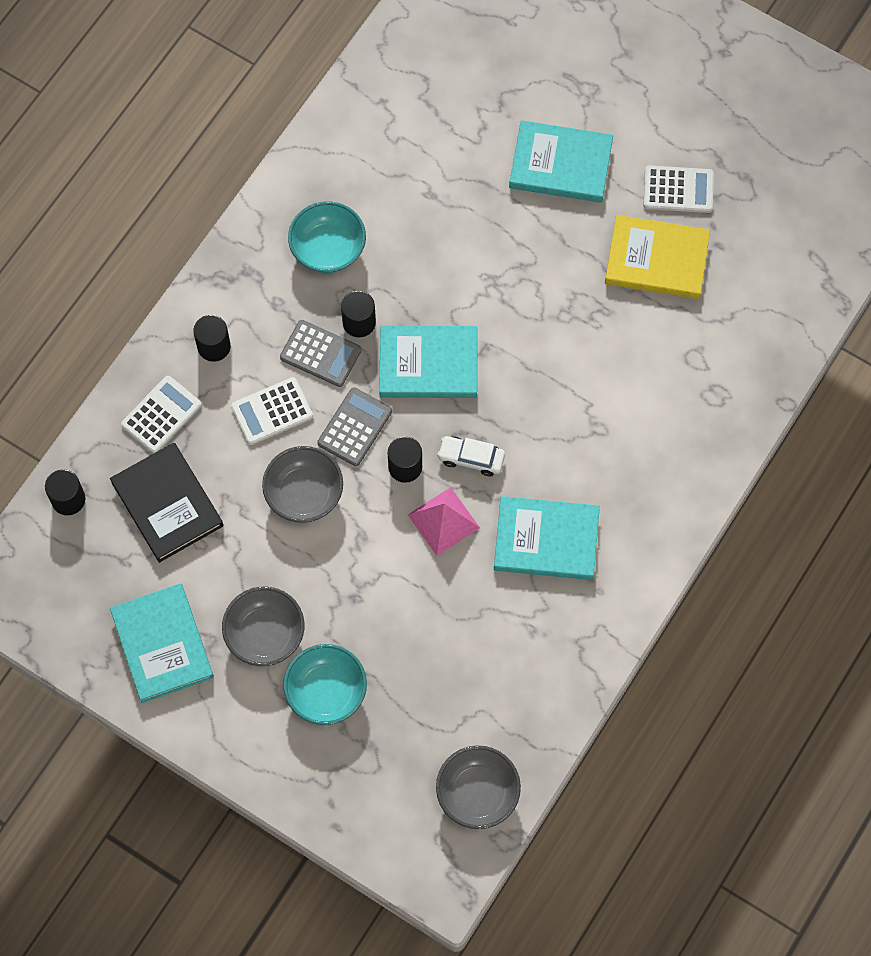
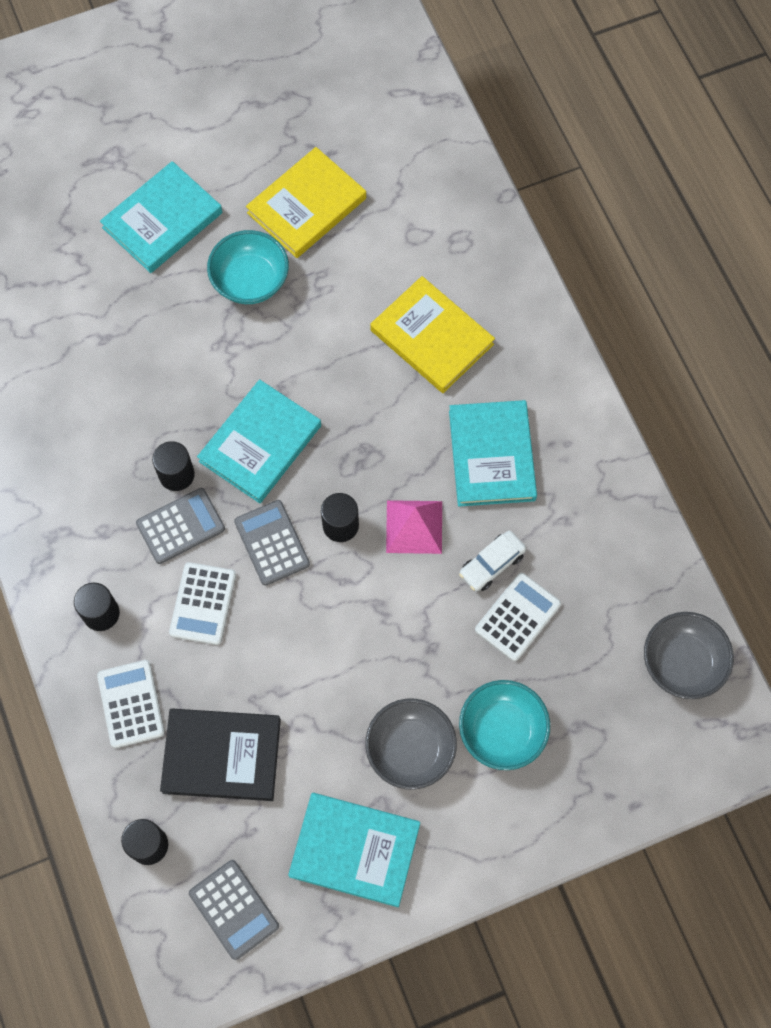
camera: 55 degrees left, 0 degrees up
(62, 589) = (234, 909): none -> grey calculator
(304, 494) = (302, 627): grey bowl -> none
(328, 249) = (87, 454): turquoise bowl -> turquoise bowl (250, 281)
(471, 458) = (373, 466): white car -> white car (492, 564)
(546, 540) = (492, 455): turquoise book -> turquoise book turned 45 degrees counterclockwise
(613, 429) = (431, 337): none -> yellow book
(678, 190) = (258, 149): white calculator -> white calculator (517, 617)

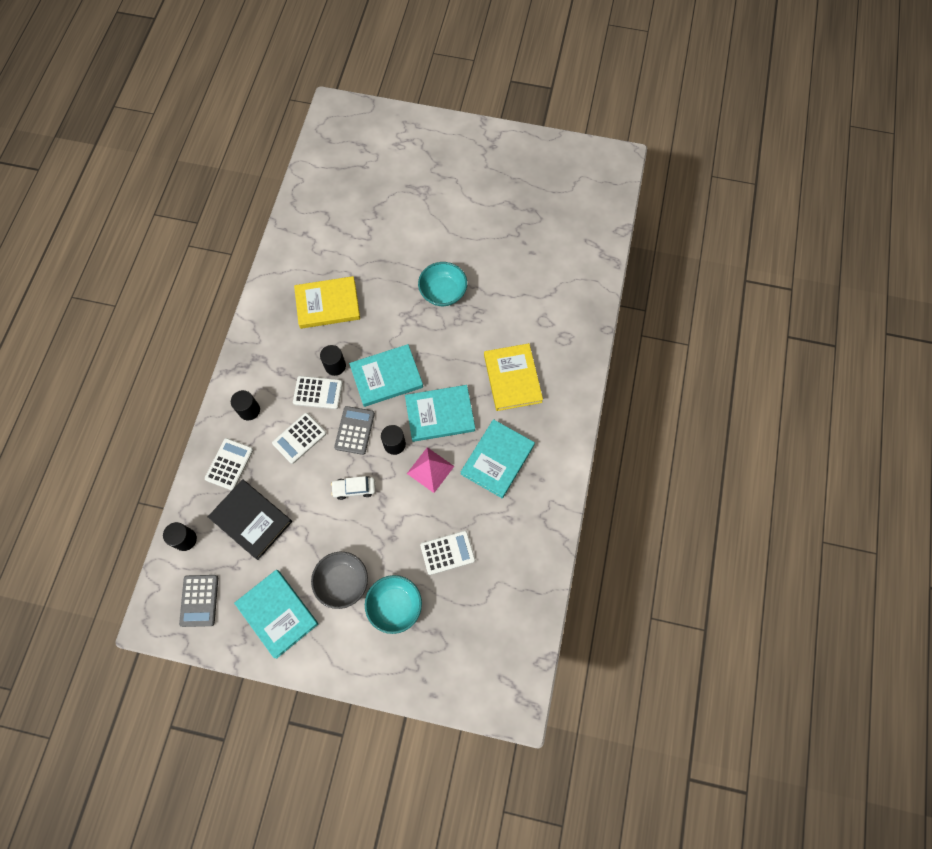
camera: 35 degrees right, 0 degrees up
(162, 220) = (423, 236): turquoise book -> turquoise book (440, 414)
(180, 526) = (318, 392): grey calculator -> white calculator
(307, 206) = (499, 272): yellow book -> yellow book (327, 304)
(492, 564) = (455, 516): white car -> white car (354, 489)
(682, 663) = (515, 638): grey bowl -> none

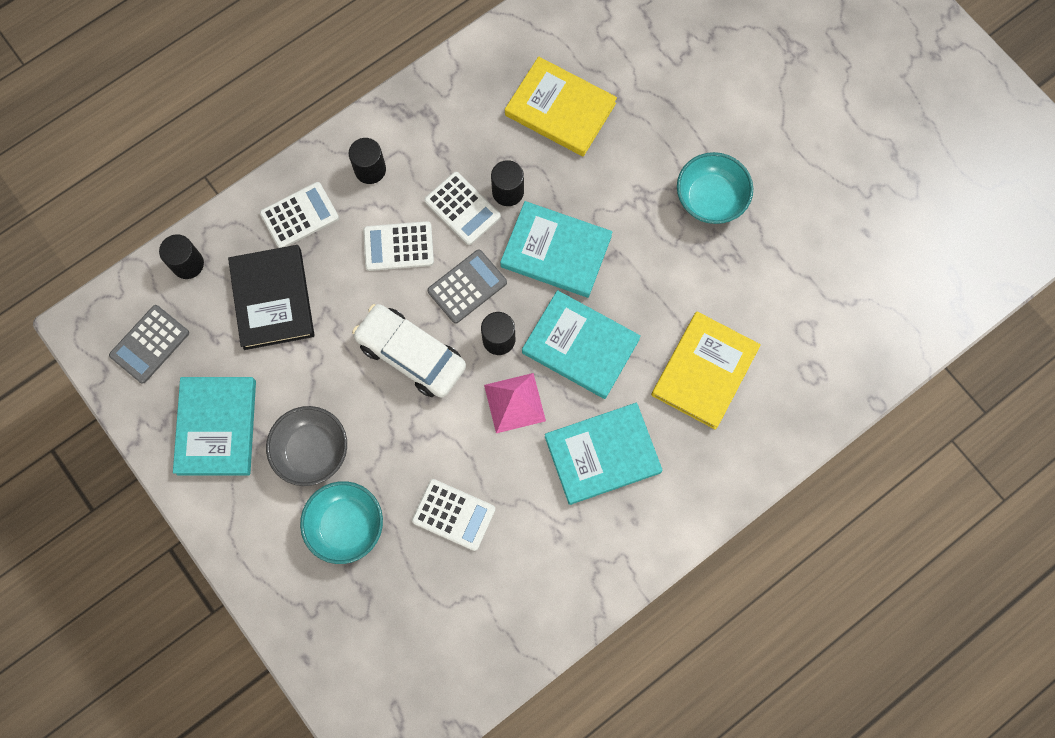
camera: 40 degrees right, 5 degrees up
(354, 489) = (411, 355): white car -> white car, size x1.78

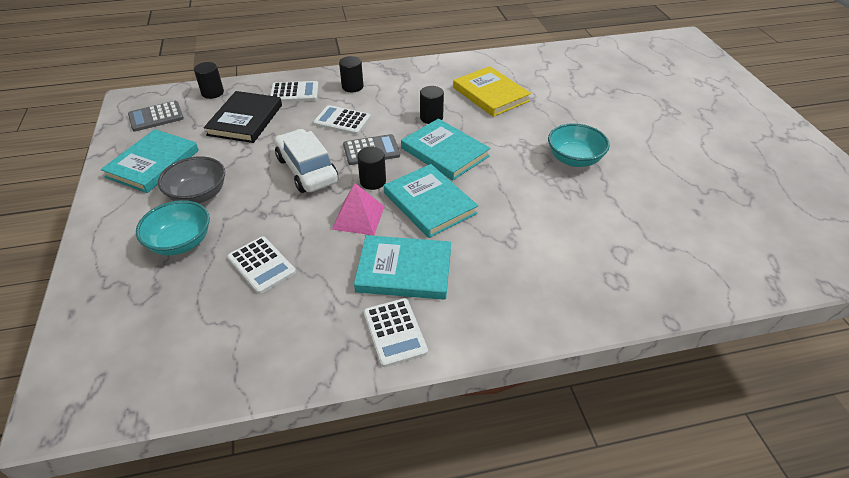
camera: 25 degrees right, 30 degrees down
(462, 208) = (396, 116): white calculator -> white calculator (395, 332)
(704, 371) = (519, 248): yellow book -> none

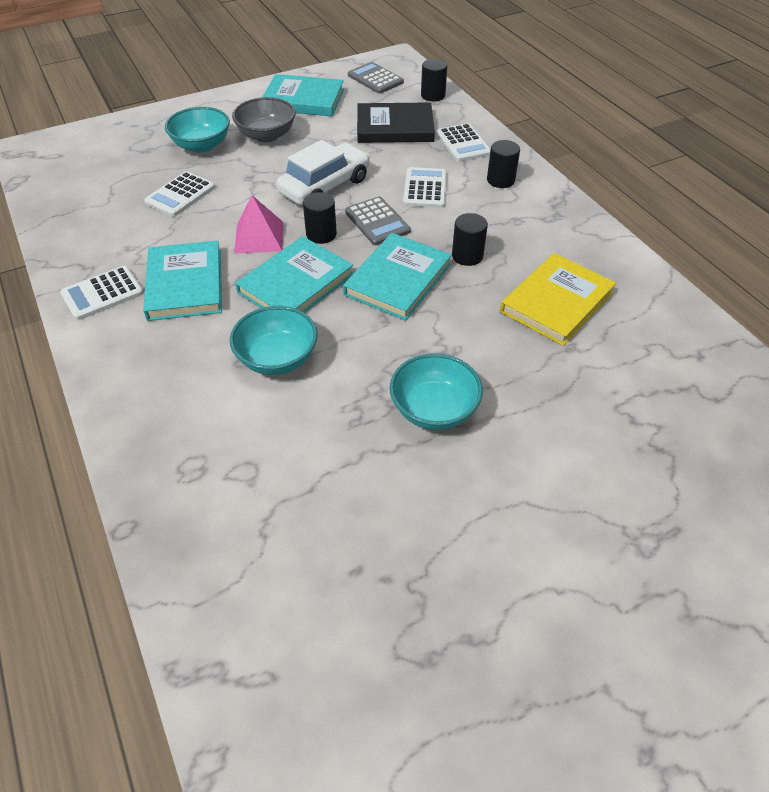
camera: 75 degrees right, 5 degrees up
(512, 223) = (277, 358): none -> turquoise bowl

